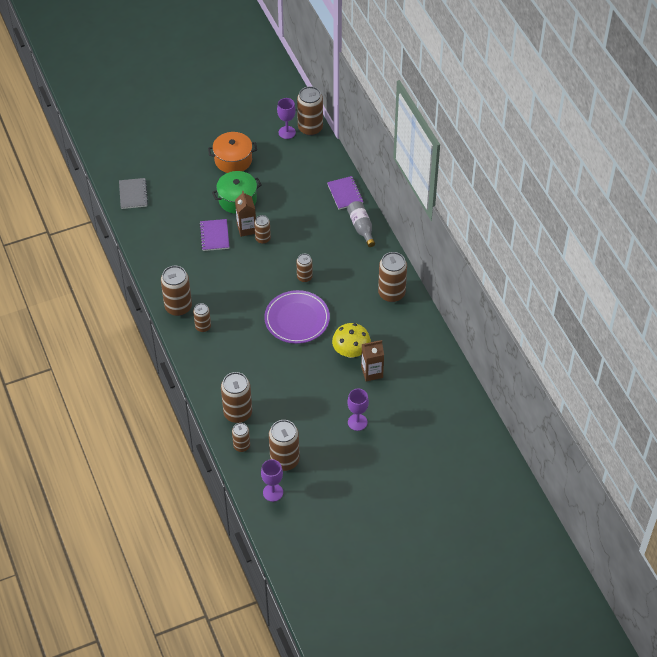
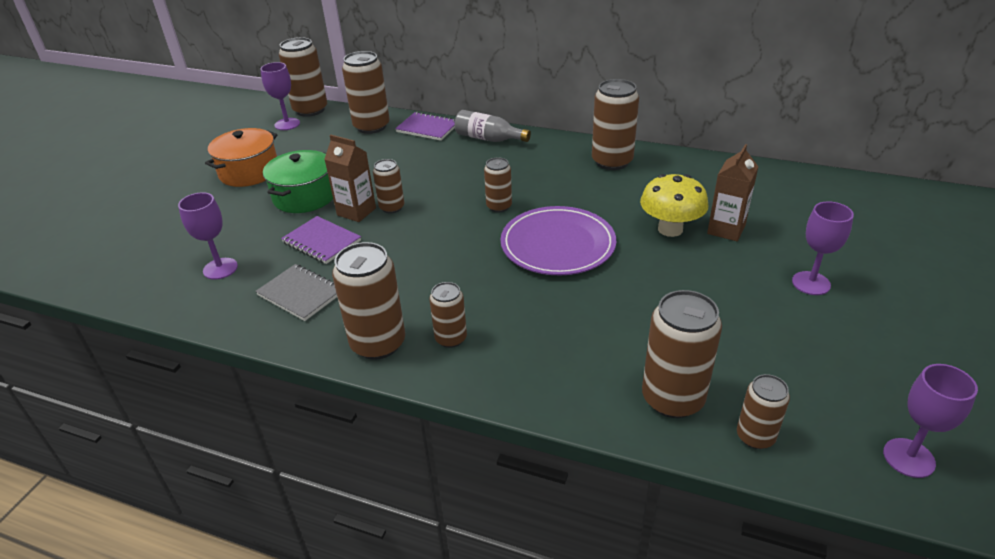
camera: 45 degrees left, 15 degrees down
(133, 194) = (132, 274): grey notebook -> grey notebook (300, 294)
(165, 219) = (220, 268): none -> purple goblet
(284, 460) = (834, 399): brown can -> brown can (371, 126)

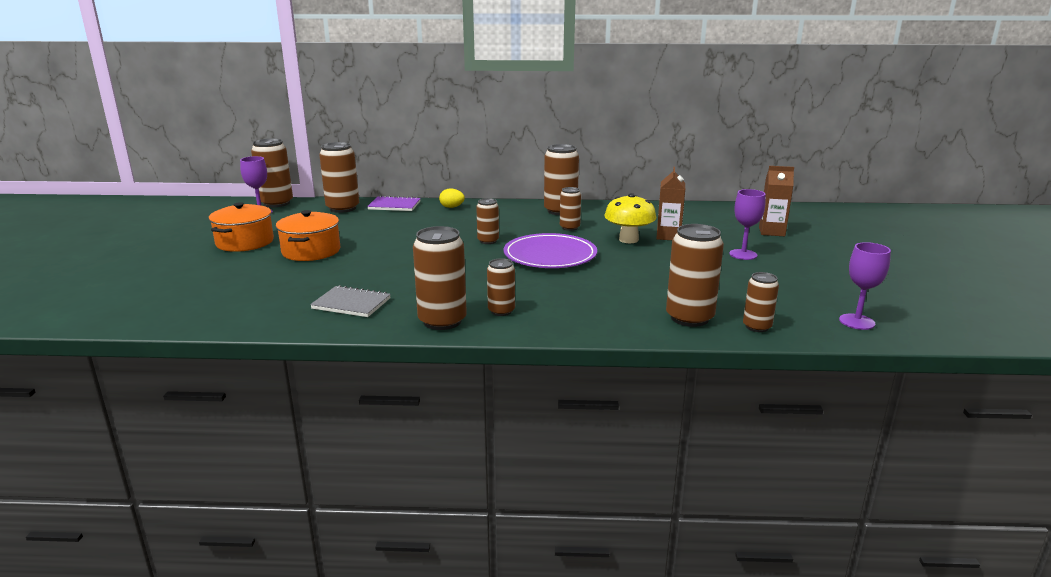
camera: 20 degrees left, 15 degrees down
(220, 268) = (262, 298): purple goblet -> none
(304, 196) = (311, 251): green pot -> orange pot
(322, 241) = (348, 274): purple notebook -> none
(356, 211) = (366, 255): brown carton -> brown carton (771, 232)
(392, 207) = (397, 250): brown can -> brown can (569, 227)
(488, 139) = (452, 207): grey bottle -> yellow egg

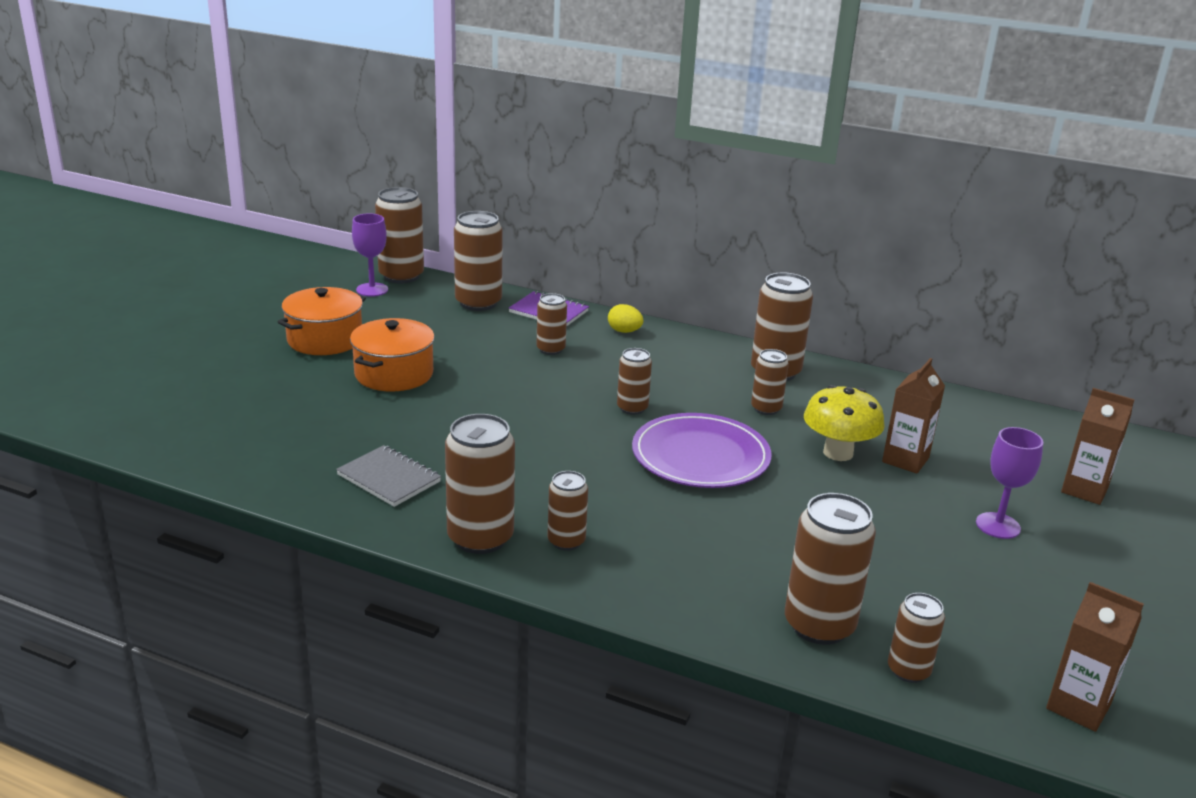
camera: 20 degrees right, 5 degrees up
(411, 222) = (551, 349): none -> brown can
(857, 322) = (1078, 706): purple goblet -> brown carton

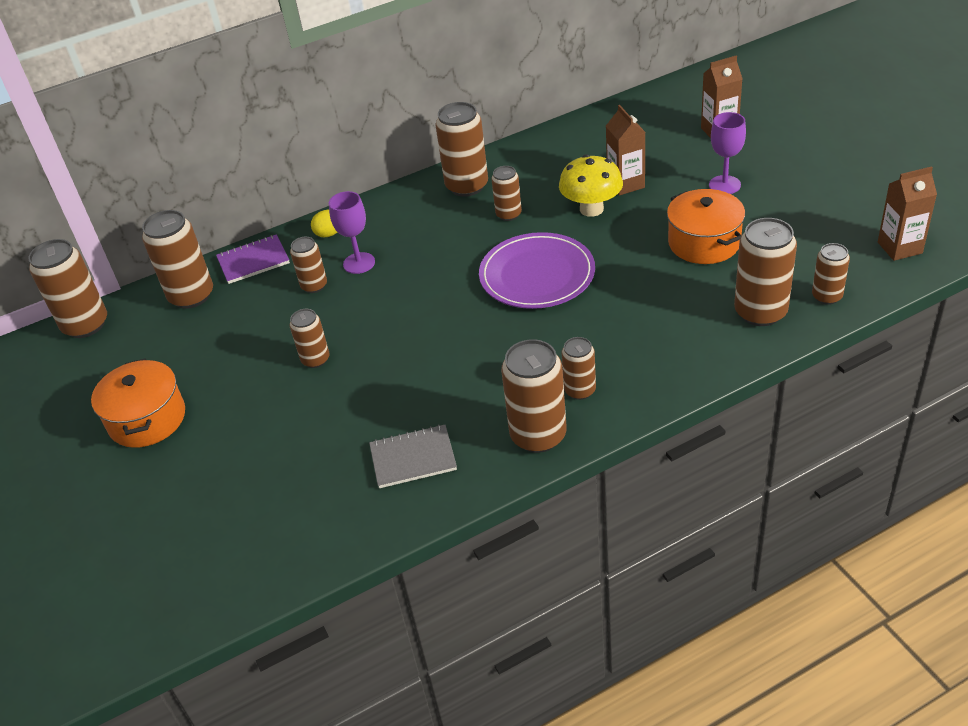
camera: 45 degrees left, 15 degrees up
(372, 290) = (89, 354): purple goblet -> purple goblet (359, 263)
(394, 374) = (255, 395): orange pot -> orange pot (704, 242)
(632, 408) = (443, 280): brown can -> brown can (315, 359)

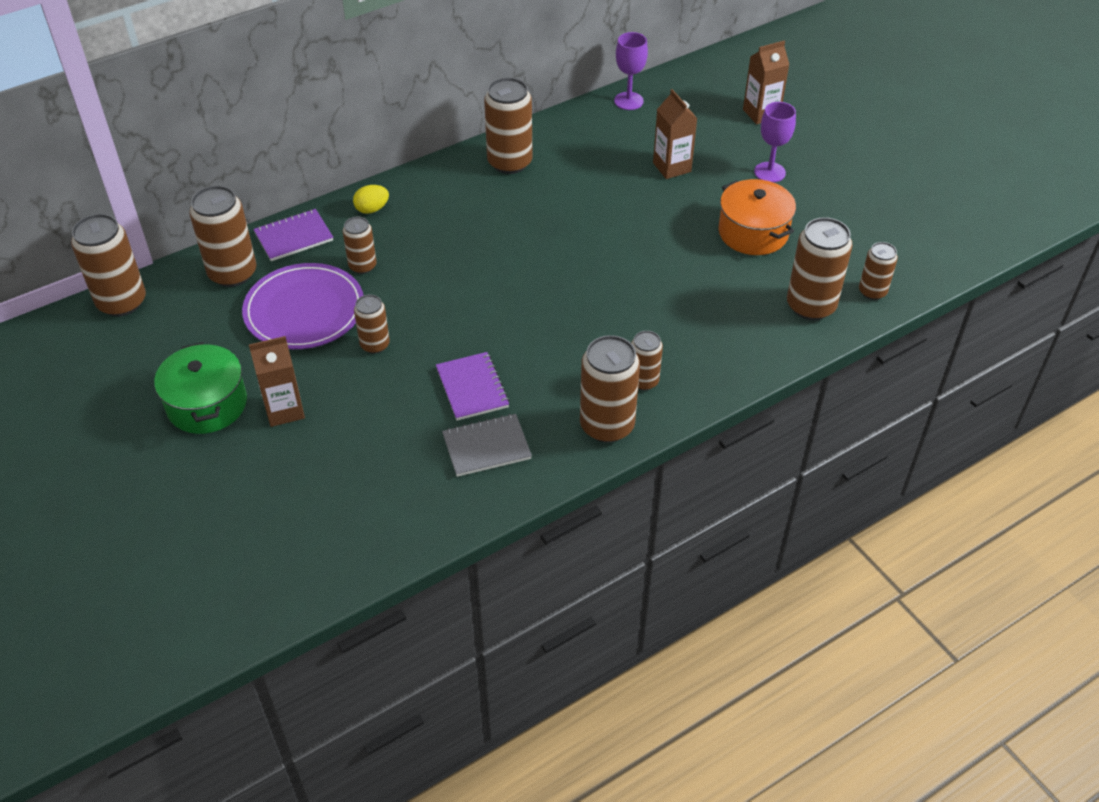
camera: 10 degrees left, 5 degrees up
(147, 419) = (207, 404): orange pot -> green pot
(359, 263) = (406, 243): purple goblet -> purple goblet (628, 101)
(405, 400) = (472, 388): none -> purple notebook
(508, 214) = (556, 195): brown can -> none
(537, 275) = (591, 261): purple plate -> purple plate (304, 310)
(591, 209) = (639, 193): yellow mushroom -> none
(899, 248) = (938, 244): brown carton -> brown carton (284, 410)

